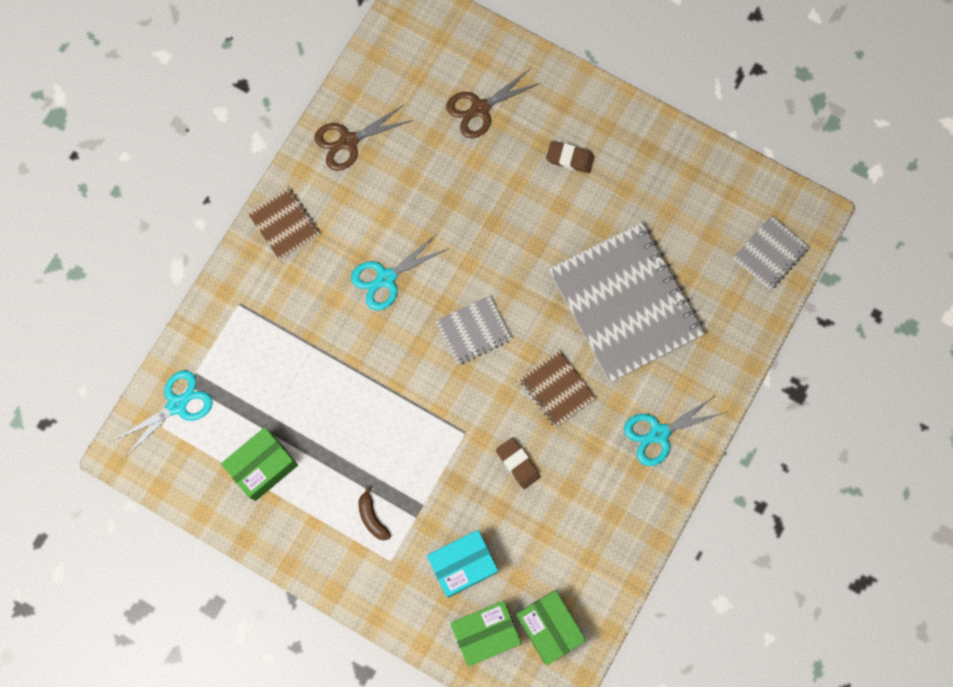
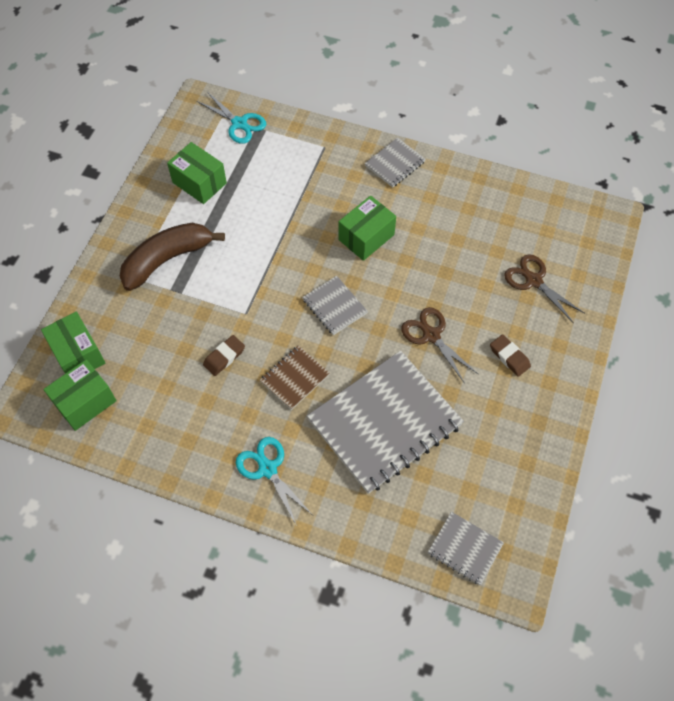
camera: 80 degrees right, 15 degrees down
(284, 224) = (395, 164): brown notebook -> grey notebook
(348, 141) = (475, 193): brown scissors -> brown scissors (431, 335)
(372, 517) = (167, 259): brown banana -> brown banana, size x2.40
(386, 278) = (366, 237): turquoise scissors -> green box
(463, 565) = (134, 329): turquoise box -> none
(570, 158) = (509, 357): brown eraser -> brown eraser turned 45 degrees counterclockwise

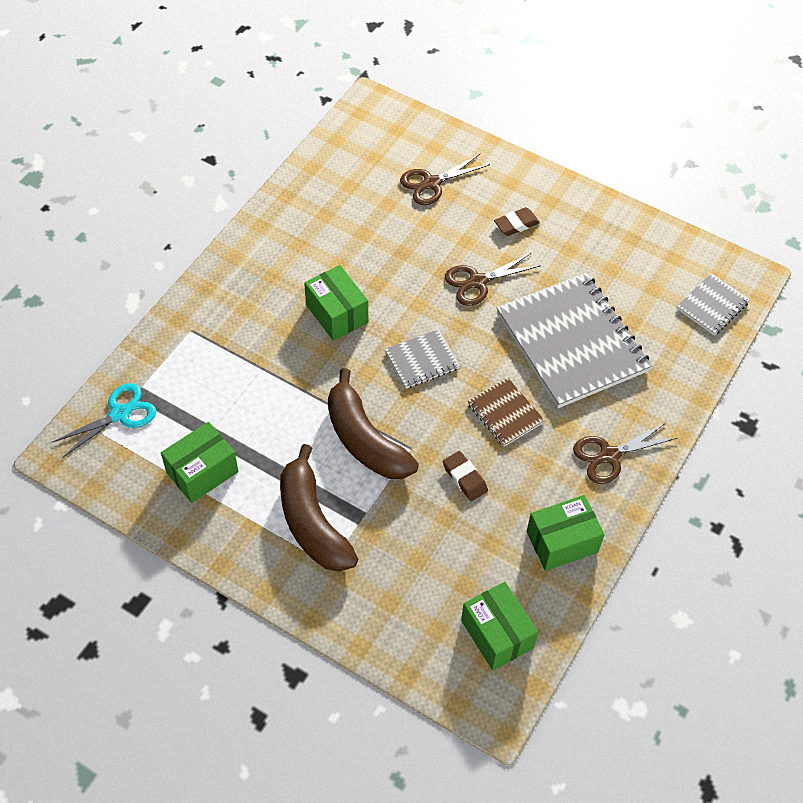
camera: 80 degrees left, 5 degrees down
(78, 354) = (428, 637): green box -> green box (562, 542)
(247, 280) = (364, 440): none -> brown banana
(267, 469) = (609, 455): turquoise scissors -> brown scissors
(395, 164) = (241, 266): grey notebook -> none

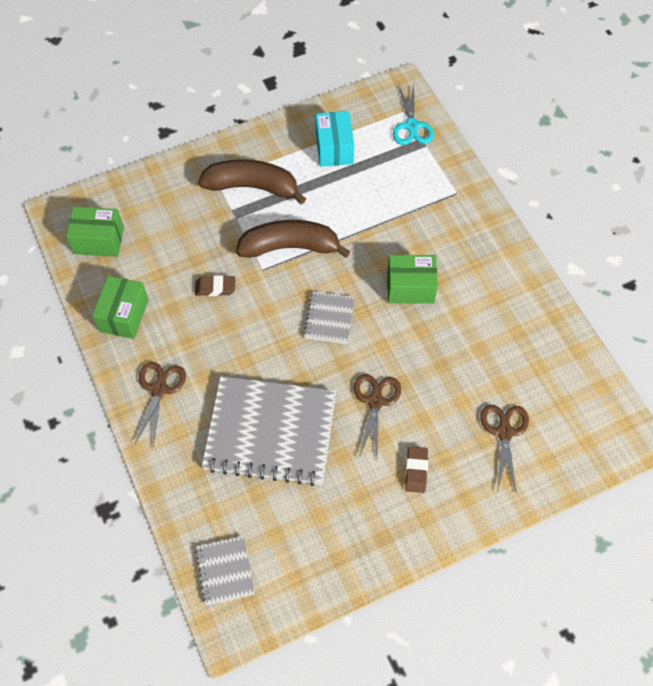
camera: 125 degrees right, 5 degrees up
(202, 472) = (334, 148): green box -> turquoise box
(505, 413) = (245, 344): brown notebook -> none

